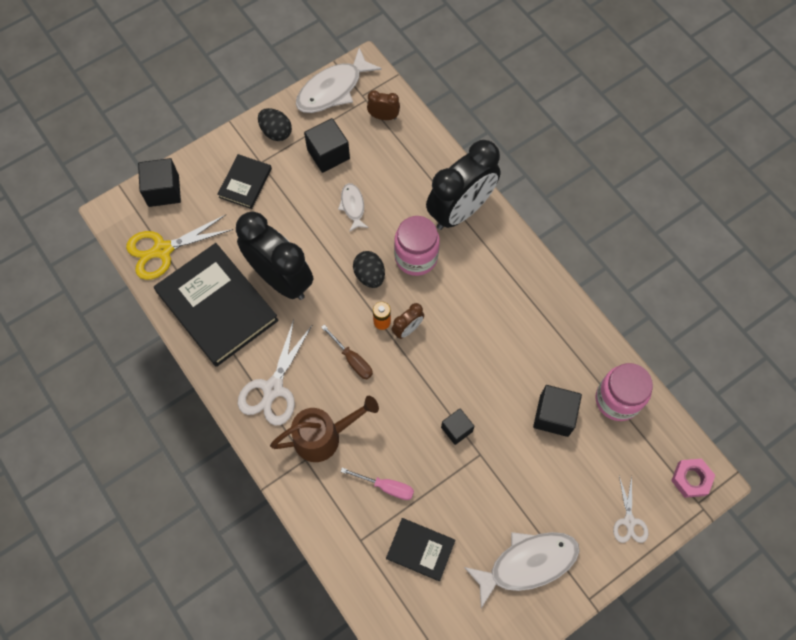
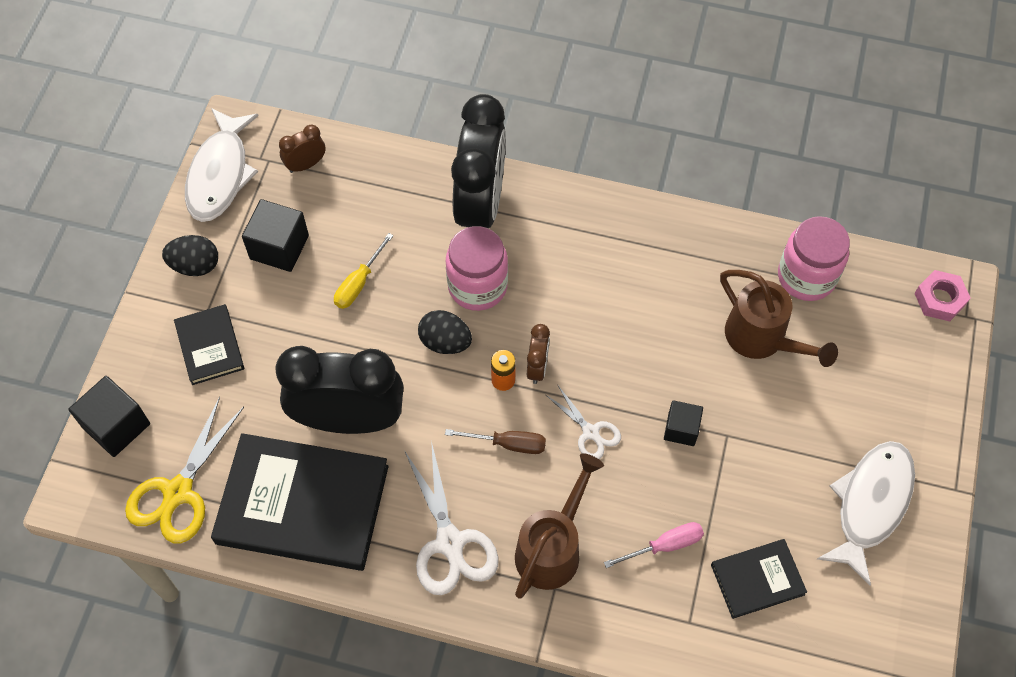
camera: 40 degrees left, 5 degrees down
(353, 206) = (359, 283): white fish -> yellow screwdriver
(554, 415) = (762, 339): black cube -> brown watering can
(629, 521) = (923, 384): white scissors -> white scissors (590, 432)

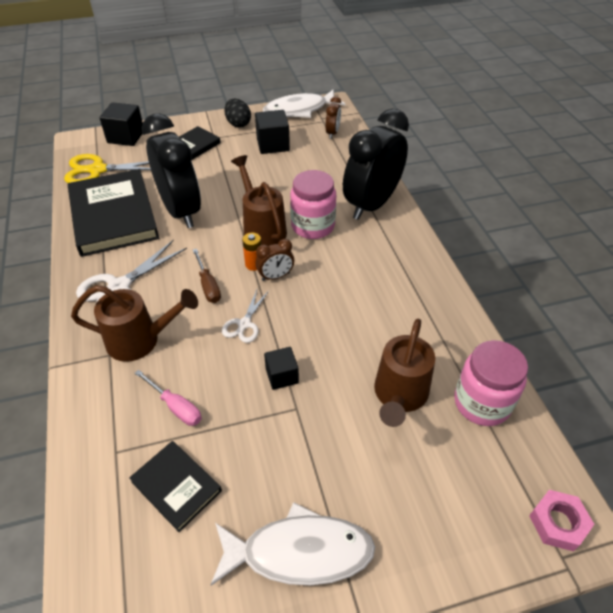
camera: 60 degrees right, 15 degrees down
(306, 165) = (332, 133): brown clock -> brown clock turned 75 degrees clockwise
(359, 283) = (274, 180): yellow screwdriver -> none
(445, 342) = (262, 228): black egg -> brown watering can
(480, 205) = (371, 205): black clock -> black clock turned 150 degrees clockwise

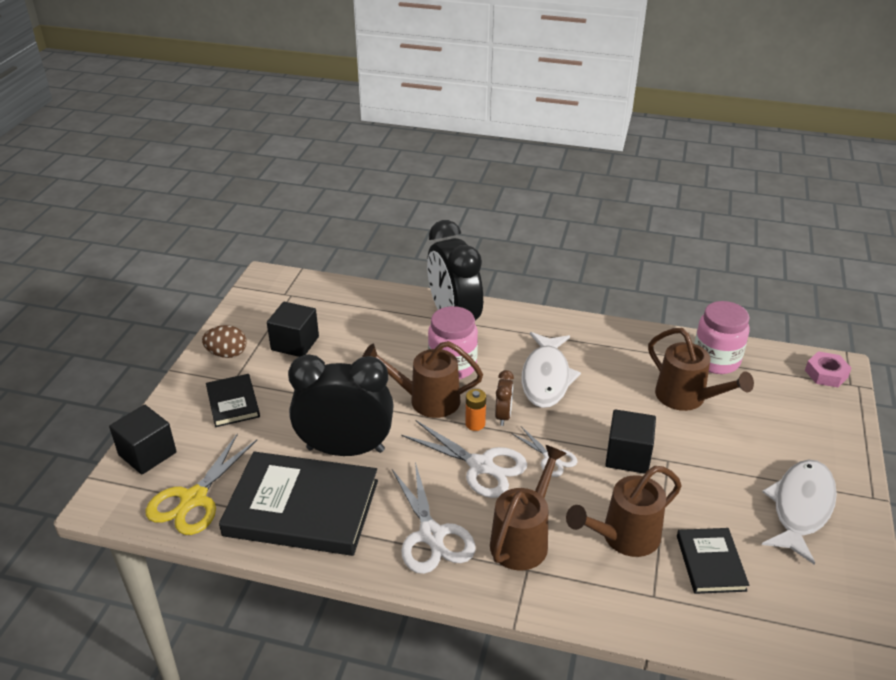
camera: 60 degrees left, 10 degrees down
(175, 406) = (623, 537): pink screwdriver -> brown watering can
(176, 486) = (711, 563): black book -> black book turned 75 degrees counterclockwise
(208, 285) = (480, 466): brown screwdriver -> white scissors
(238, 124) = (227, 354): black egg -> brown egg
(282, 376) = (628, 456): black cube -> black cube, size x1.57
(299, 110) = (253, 302): white fish -> white fish (546, 378)
(332, 133) = (319, 297): brown clock -> none

